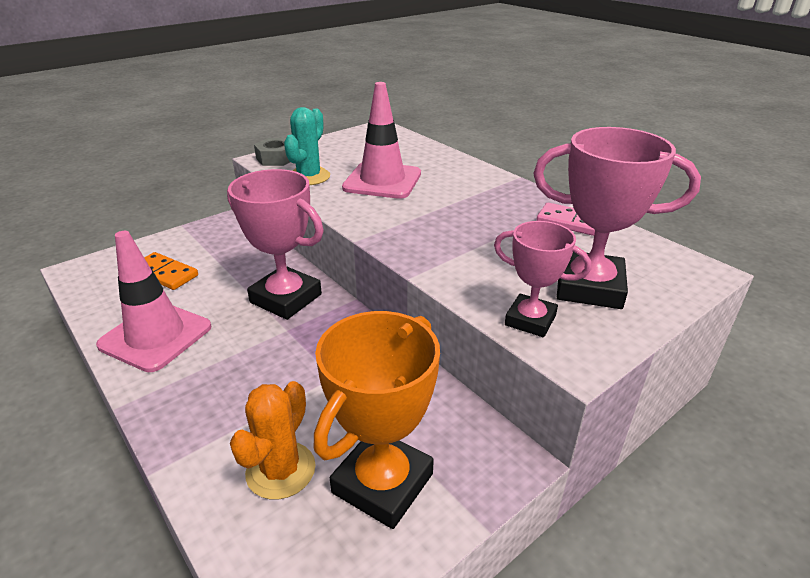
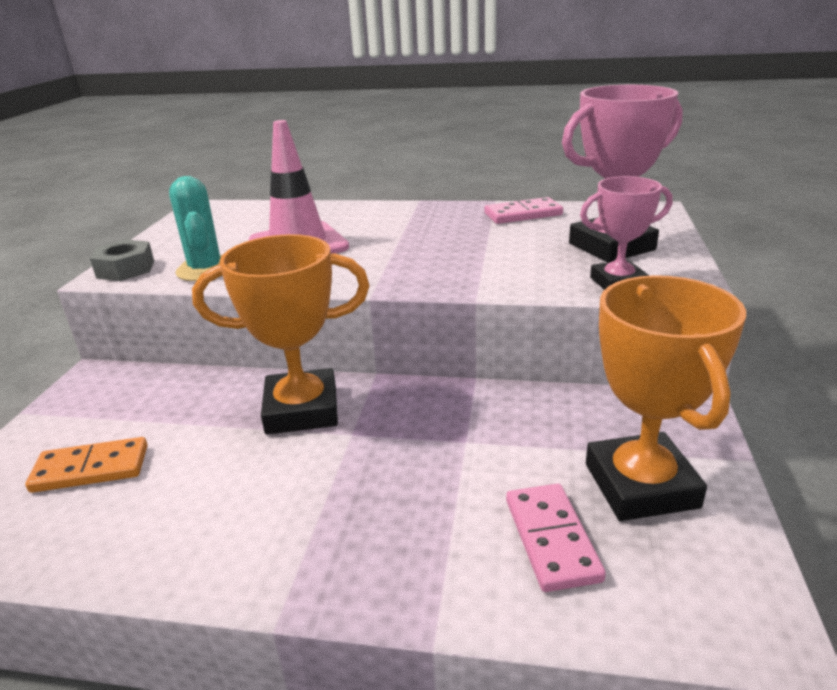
camera: 40 degrees left, 5 degrees down
(155, 336) = (198, 530): pink traffic cone -> none
(281, 470) = (551, 539): orange cactus -> pink domino
(286, 298) = (302, 410): pink trophy -> orange trophy

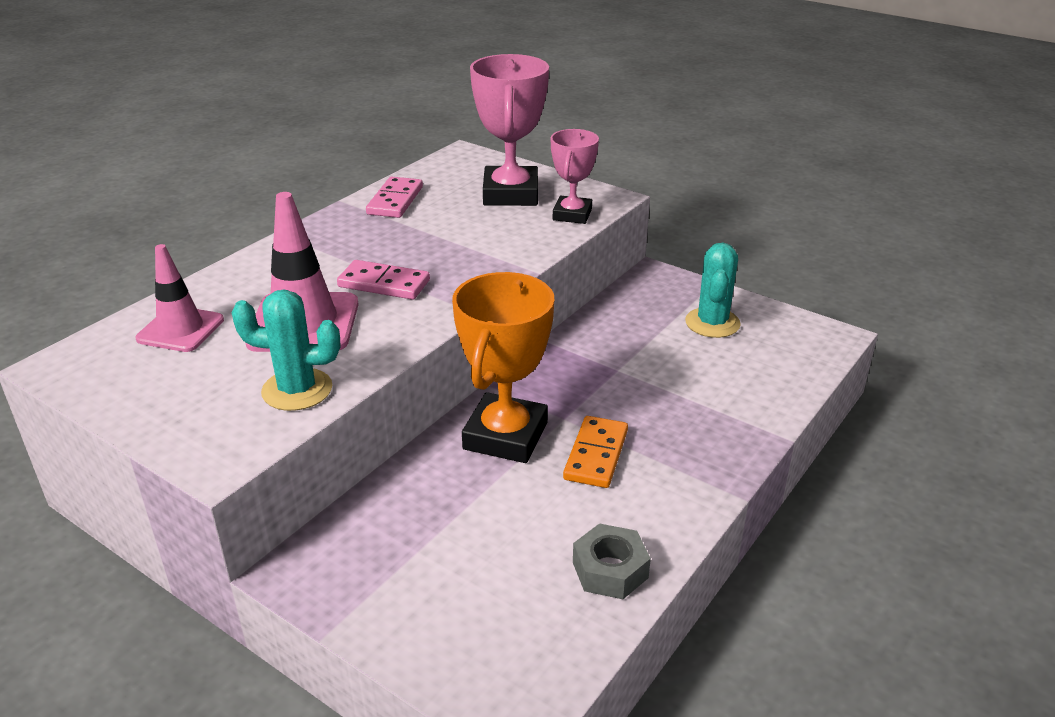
camera: 65 degrees left, 5 degrees up
(91, 468) = (489, 581): orange domino -> orange domino (596, 455)
(126, 269) = (217, 446): grey nut -> grey nut (610, 570)
(262, 218) = (180, 329): none -> pink traffic cone
(551, 539) = (736, 371): pink domino -> pink domino (384, 284)
(641, 485) = (712, 323): orange trophy -> turquoise cactus

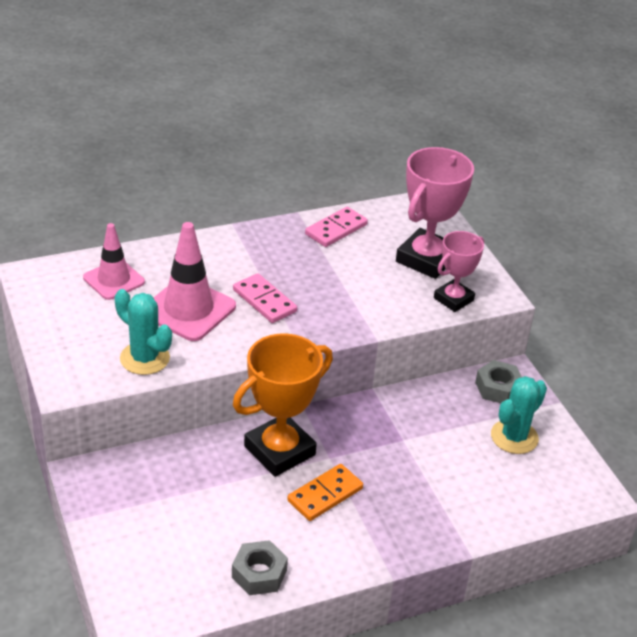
camera: 30 degrees right, 5 degrees up
(654, 291) = (498, 388): none -> grey nut

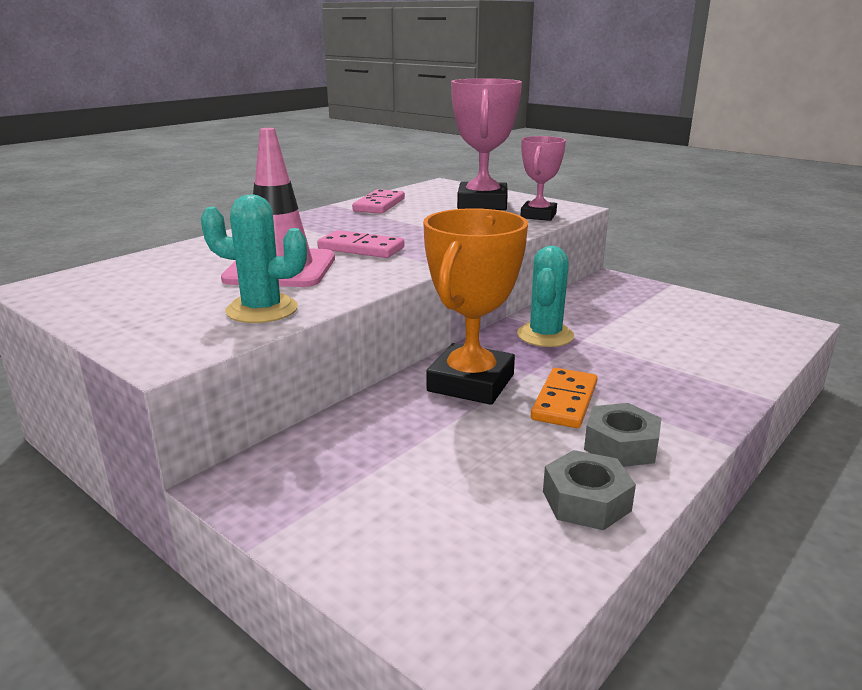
camera: 25 degrees left, 15 degrees down
(114, 280) = (164, 269): pink traffic cone -> none
(498, 388) = (613, 288): grey nut -> grey nut (620, 445)
(514, 437) = (672, 311): turquoise cactus -> turquoise cactus (545, 335)

